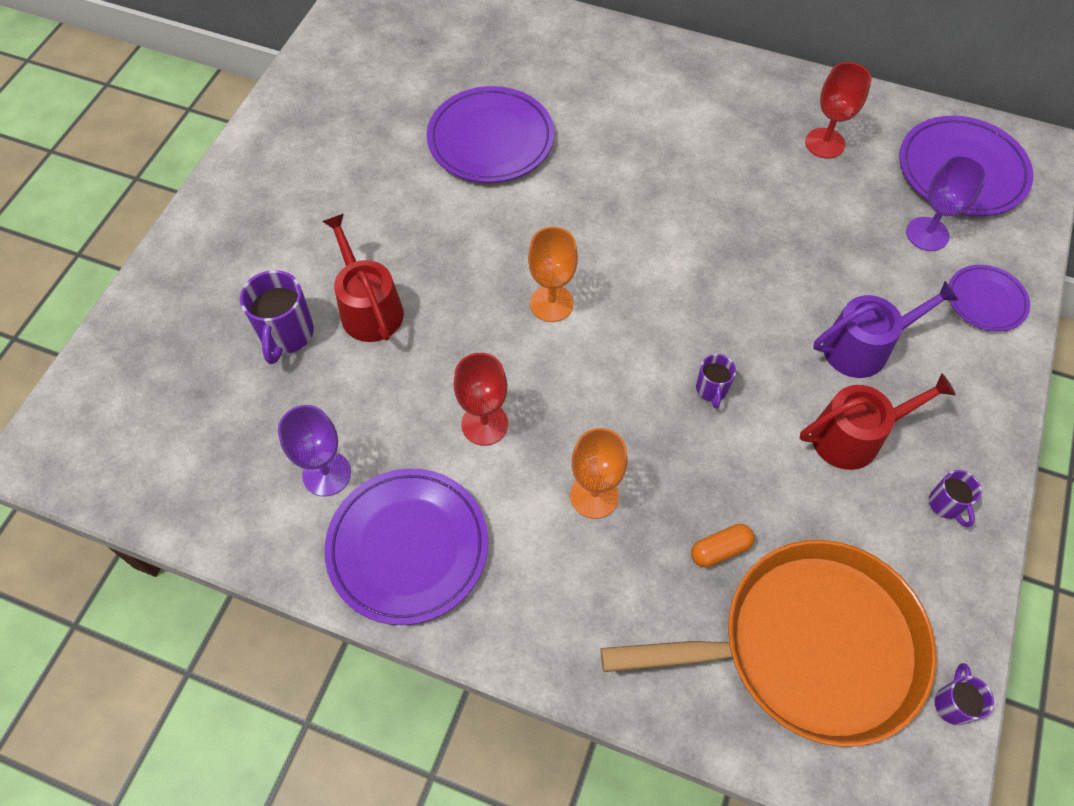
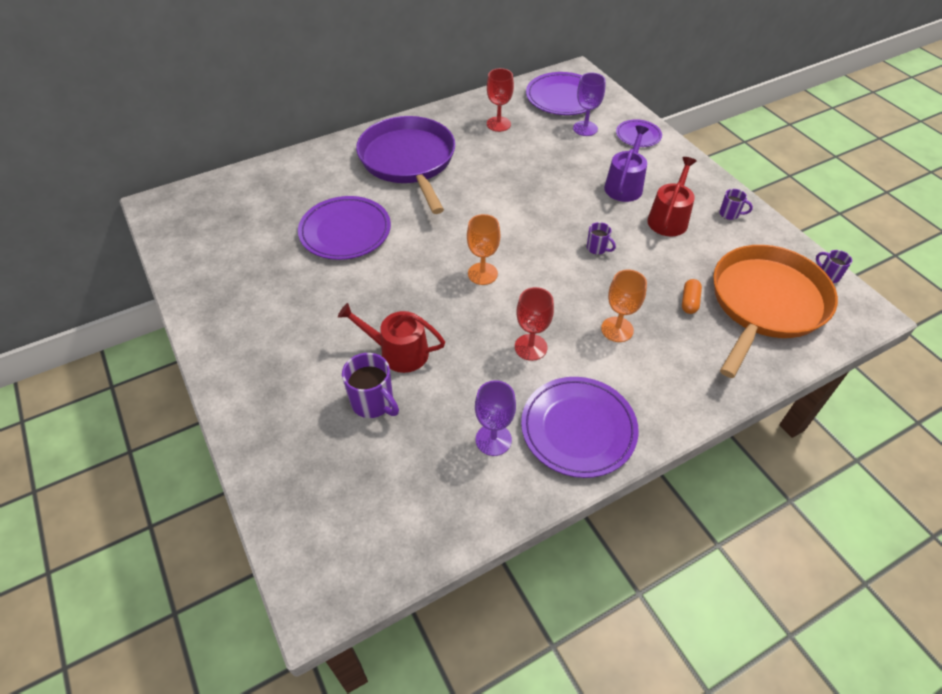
camera: 50 degrees left, 10 degrees down
(659, 110) = (408, 161): none -> purple pan

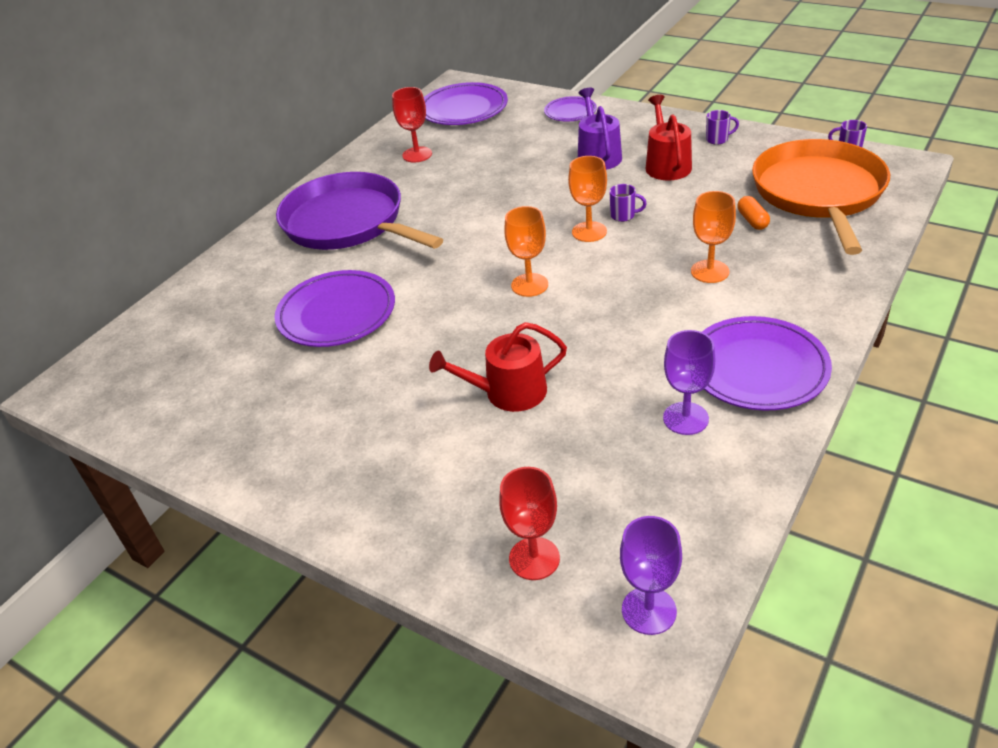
camera: 25 degrees left, 10 degrees down
(373, 402) = (526, 450): purple mug -> none
(530, 347) = (642, 324): red goblet -> red goblet (534, 558)
(560, 250) = (589, 232): none -> orange goblet
(585, 128) = (512, 125): purple goblet -> purple goblet (649, 610)

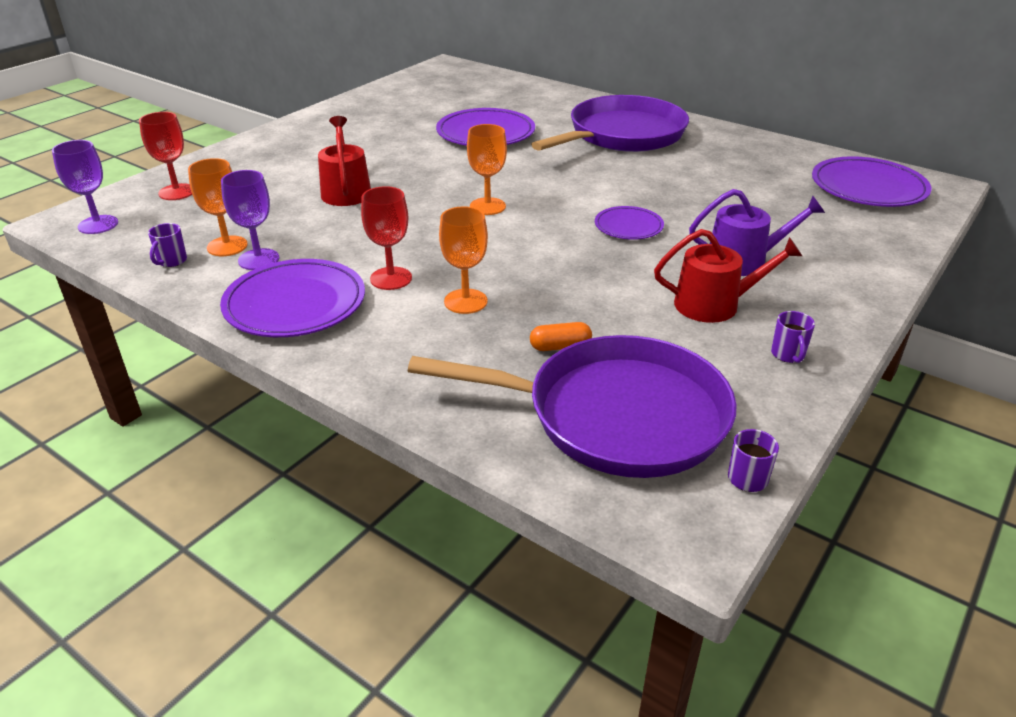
camera: 90 degrees right, 5 degrees down
(417, 154) = (752, 163): red goblet -> red goblet (391, 278)
(570, 112) = (868, 252): purple plate -> purple plate (628, 226)
(589, 232) = (570, 241): orange goblet -> orange goblet (227, 246)
(623, 215) = (597, 263): purple mug -> purple mug (171, 261)
(819, 193) = (616, 415): orange pan -> purple pan

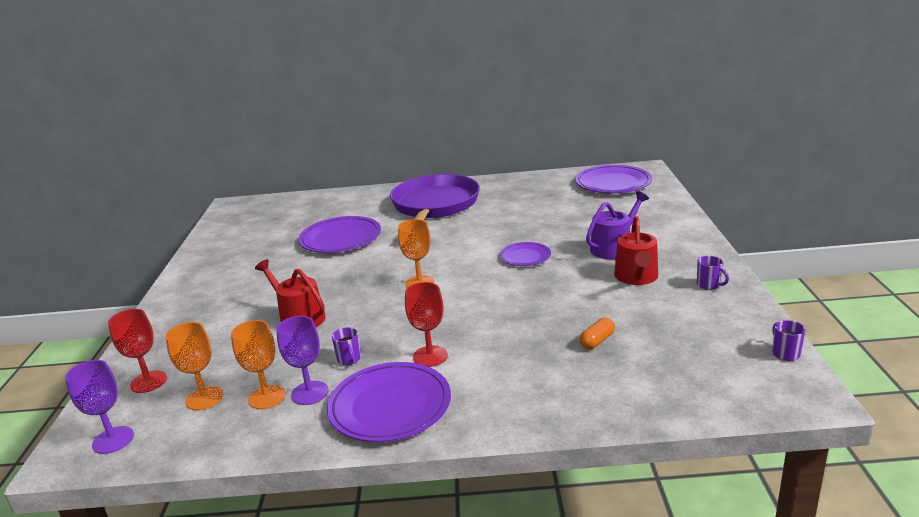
camera: 35 degrees left, 10 degrees down
(171, 261) = (236, 430): purple mug -> purple mug (349, 359)
(465, 301) = (501, 345): orange goblet -> orange goblet (204, 398)
(616, 415) = (683, 360): purple pan -> none
(714, 304) = (637, 277): red watering can -> red watering can turned 135 degrees clockwise

